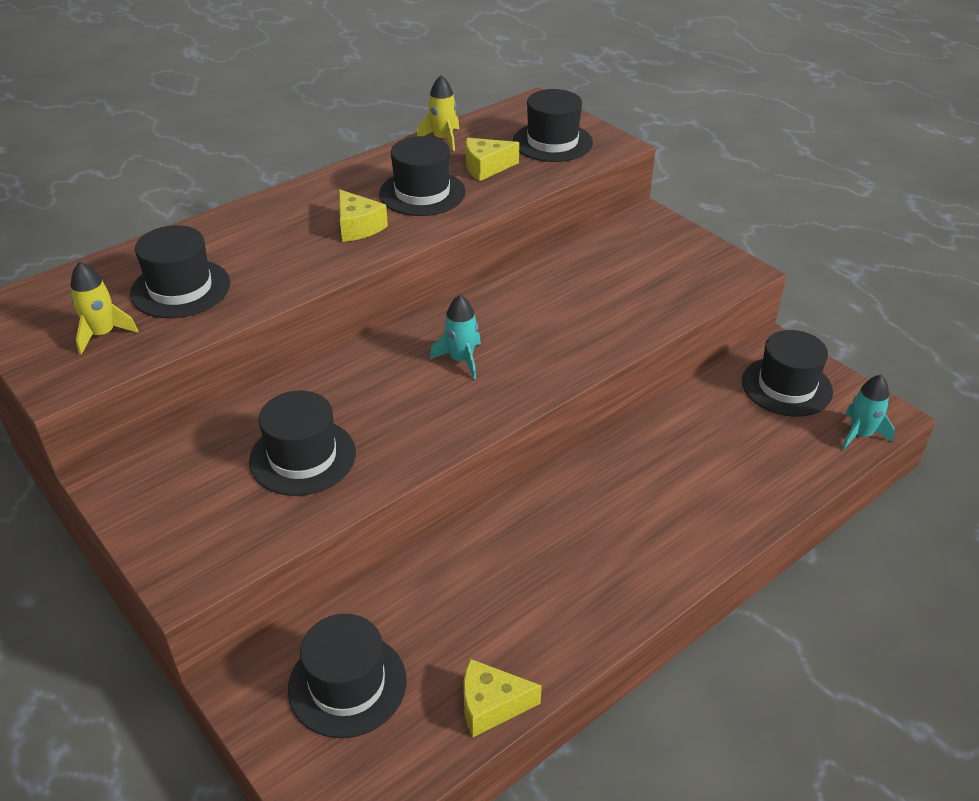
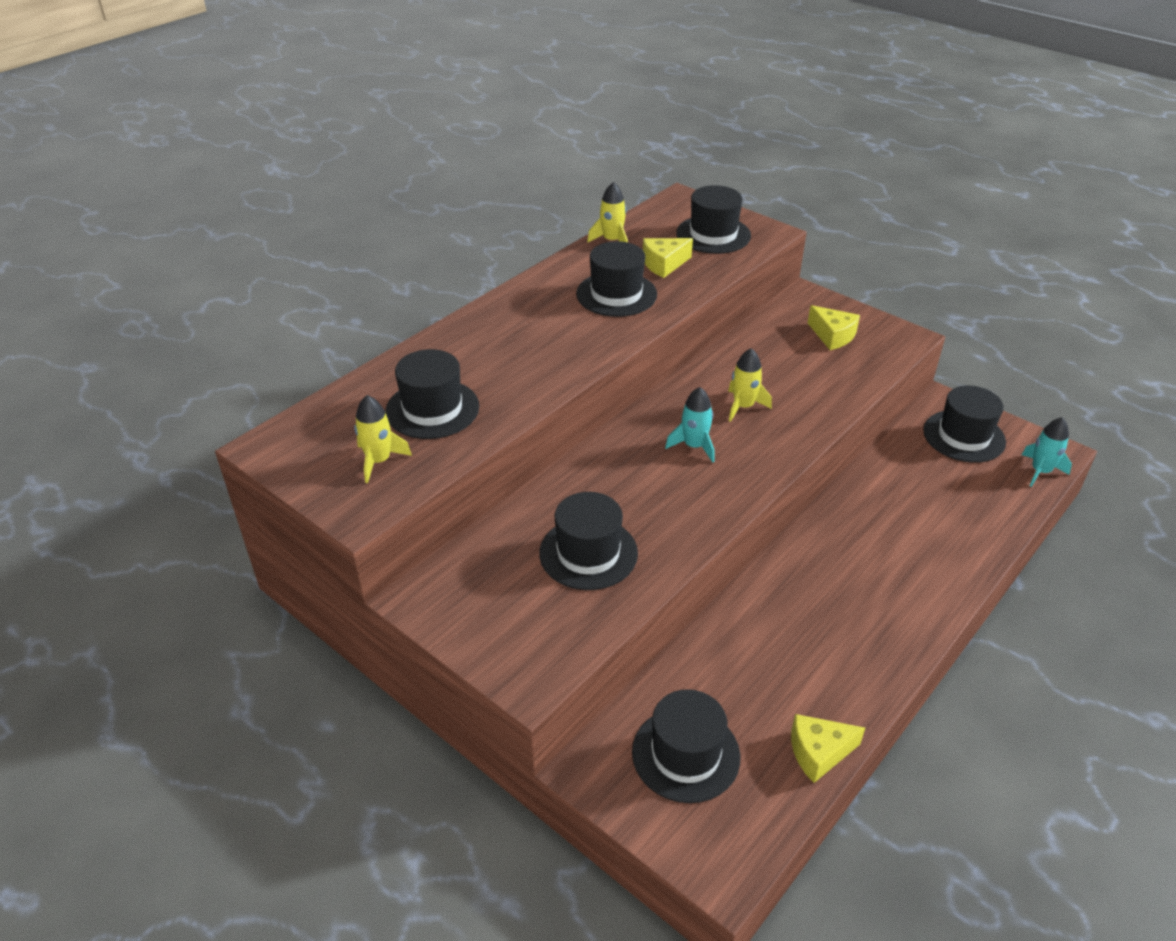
camera: 10 degrees left, 0 degrees up
(358, 227) = (572, 332): yellow cheese -> yellow cheese (832, 336)
(531, 325) = (743, 406): none -> yellow rocket

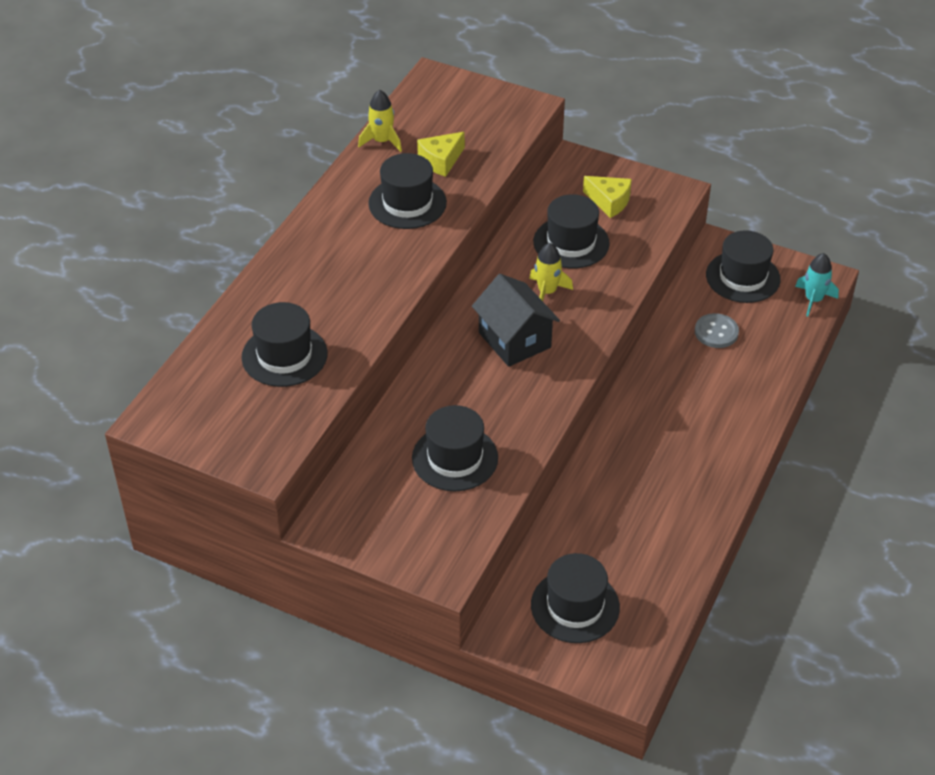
camera: 15 degrees left, 5 degrees up
(379, 461) = (259, 414): yellow rocket -> none
(694, 446) = (514, 340): turquoise rocket -> black house
(713, 234) = (477, 117): black hat -> black hat (571, 242)
(818, 752) = (678, 582): yellow cheese -> none
(923, 484) = (716, 332): none -> grey button

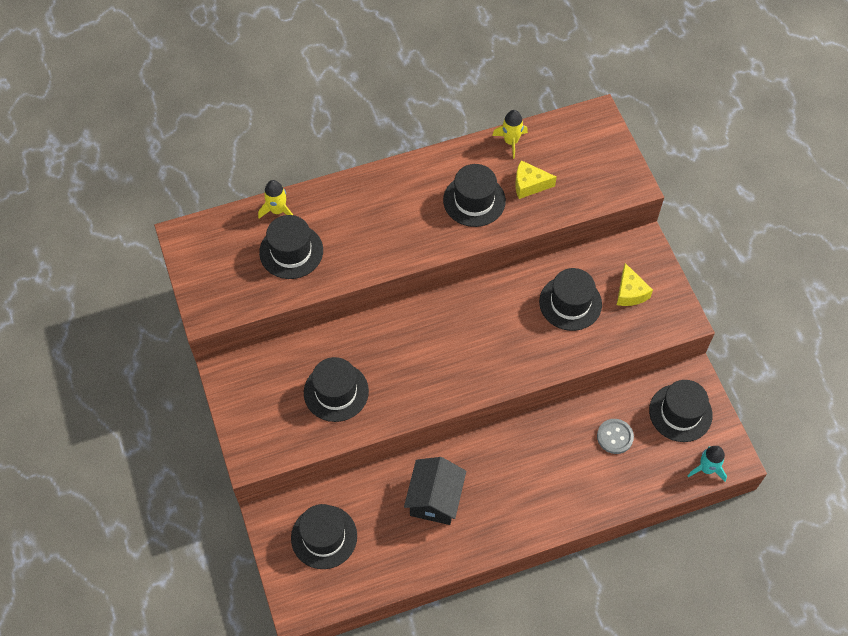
camera: 45 degrees right, 15 degrees up
(514, 340) = (457, 343): black house -> black house (435, 499)
(547, 292) = (514, 326): yellow rocket -> yellow rocket (277, 210)

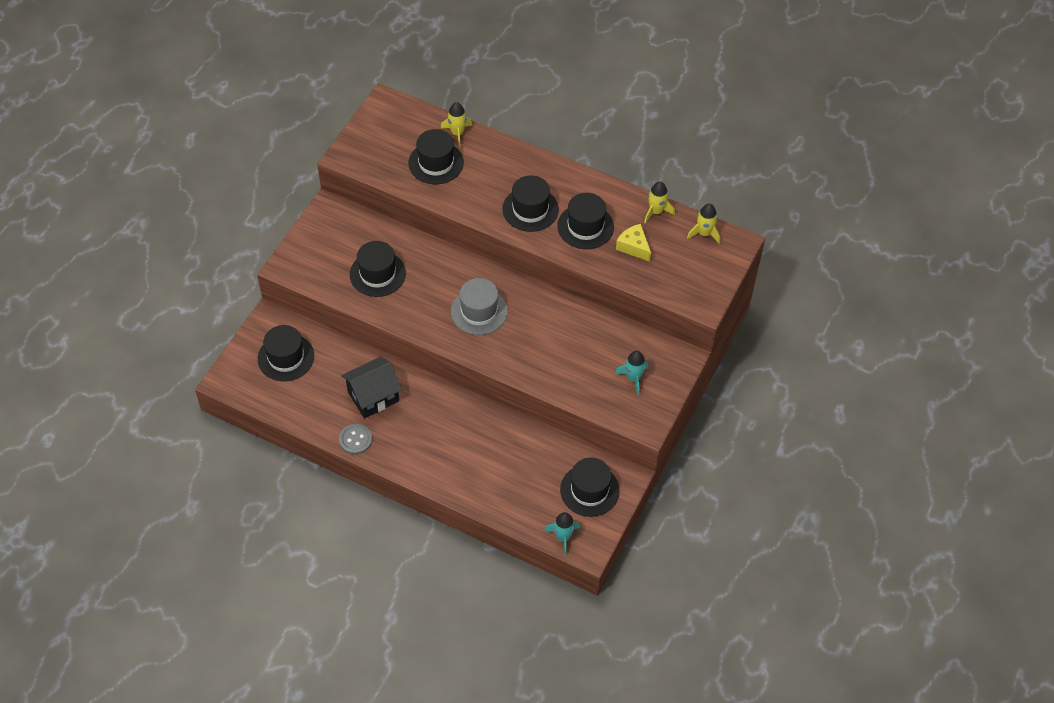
camera: 45 degrees right, 5 degrees down
(454, 347) = (479, 311): none -> grey hat
(566, 128) = (704, 233): none -> yellow rocket
(570, 303) = (585, 350): black hat -> black hat (530, 209)
(615, 437) = (528, 464): grey button -> grey button (355, 440)
(630, 292) = (633, 378): yellow cheese -> turquoise rocket

